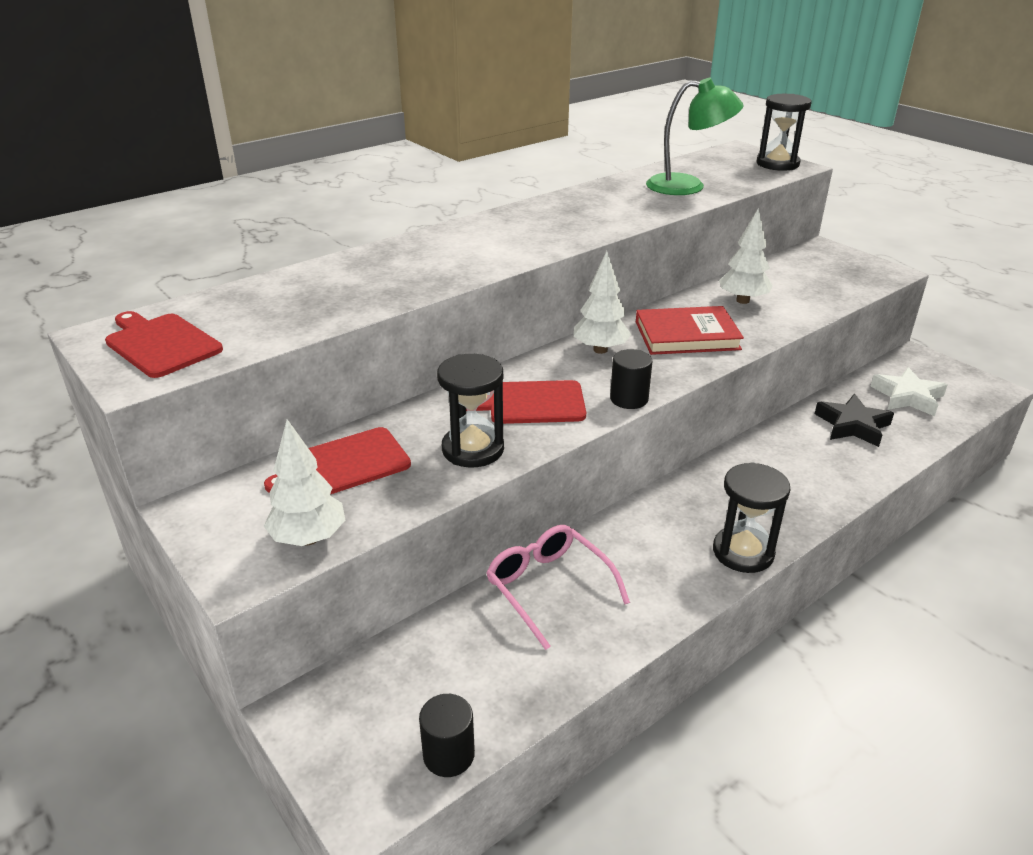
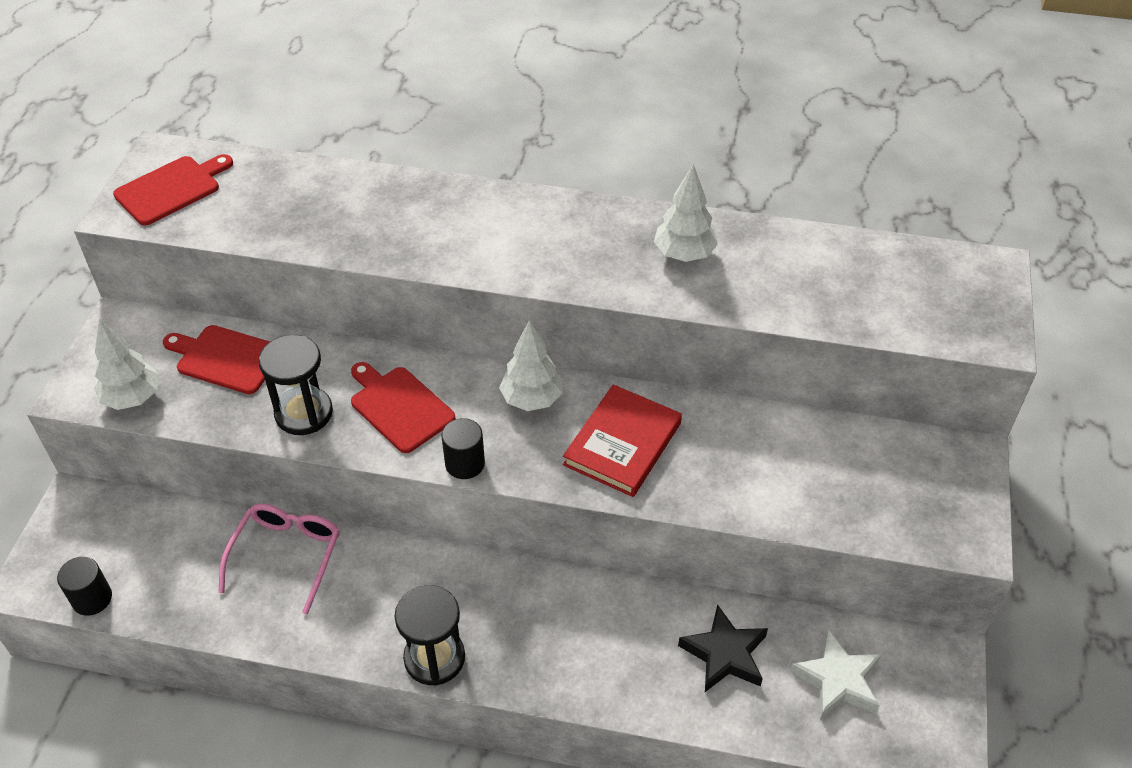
camera: 50 degrees right, 15 degrees up
(161, 344) = (171, 189): red cutting board -> red cutting board turned 45 degrees clockwise
(687, 335) = (622, 444): red book -> red book turned 75 degrees clockwise
(688, 186) = (812, 286): green lamp -> none
(742, 300) = (746, 449): white tree -> white tree (684, 254)
(777, 164) = (982, 321): black hourglass -> none

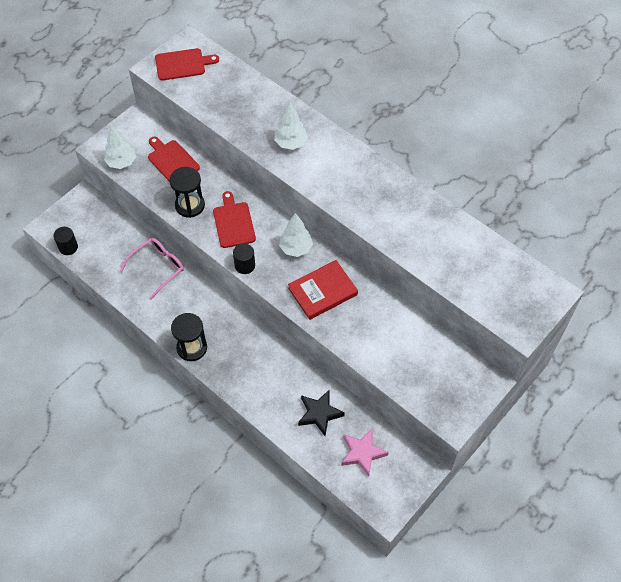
camera: 30 degrees right, 10 degrees up
(684, 254) = (399, 211): white tree -> white tree (291, 143)
(837, 680) = (362, 453): white star -> pink star

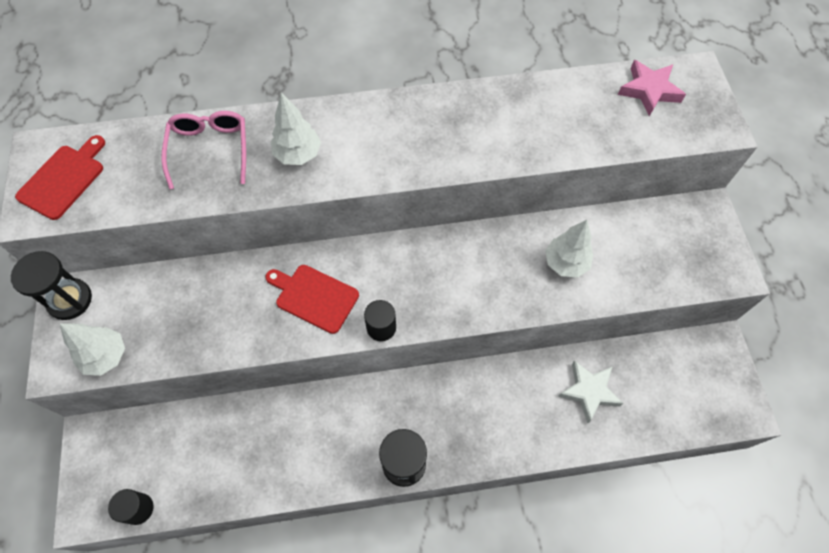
camera: 50 degrees left, 5 degrees up
(157, 268) = (267, 424): pink glasses -> pink glasses (210, 150)
(172, 161) = (165, 299): red cutting board -> none
(190, 205) = (245, 325): black hourglass -> black hourglass (70, 300)
(296, 248) = (406, 260): white tree -> white tree (565, 263)
(319, 414) = (589, 391): black star -> white star
(322, 291) = (483, 275): red book -> none
(362, 453) = (664, 384): pink star -> pink star (649, 90)

